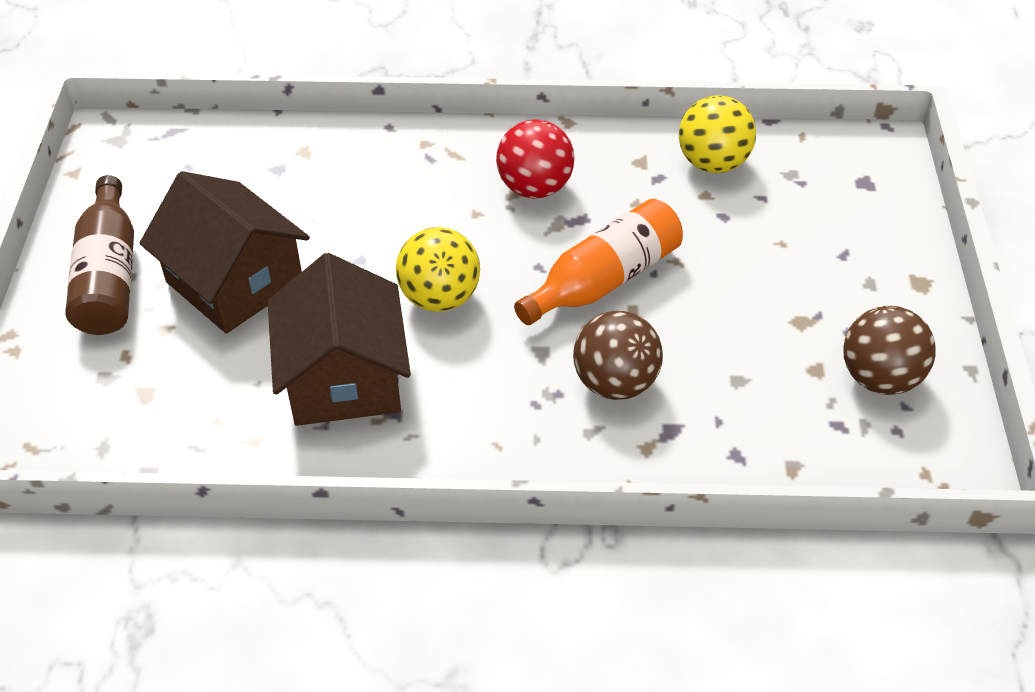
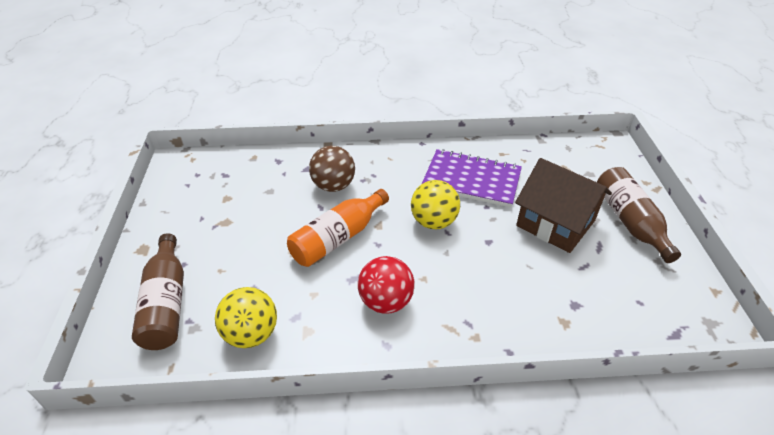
camera: 175 degrees right, 5 degrees down
(344, 378) = (471, 180): brown house -> purple notebook
(842, 204) = (166, 303): none -> brown bottle
(879, 378) = (194, 196): brown ball -> none

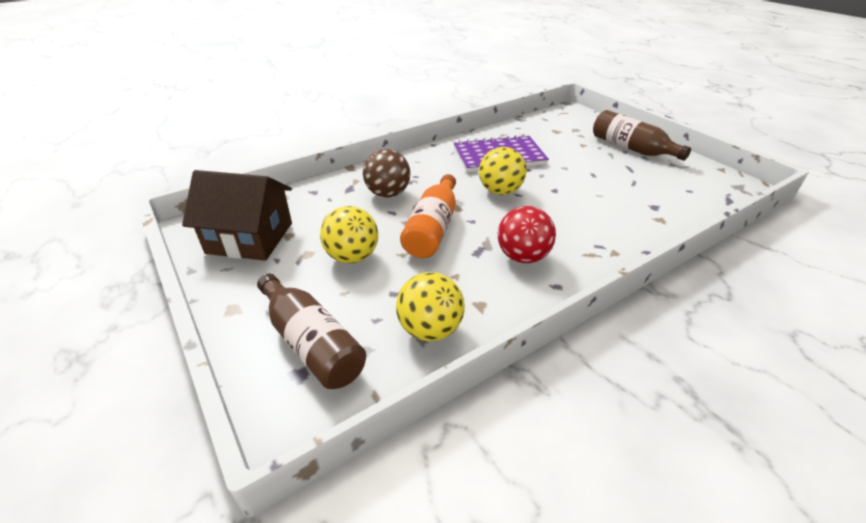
camera: 30 degrees left, 5 degrees down
(254, 239) = (352, 257): none -> yellow ball
(555, 223) = (587, 164): brown house -> brown house (250, 238)

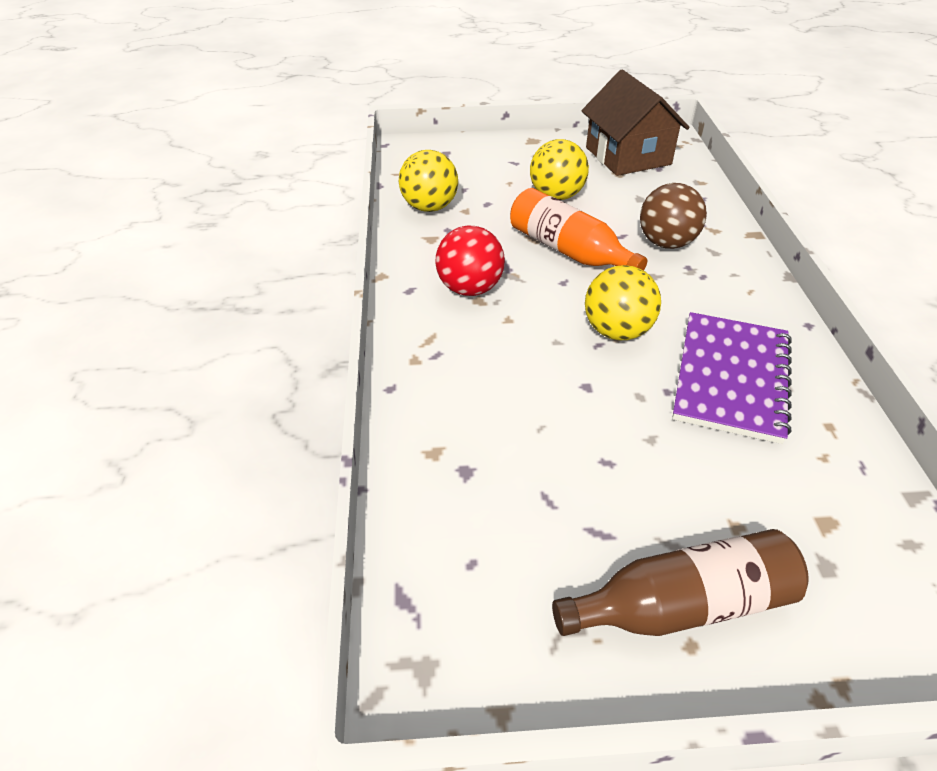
camera: 120 degrees right, 5 degrees up
(250, 238) = (628, 156): brown house -> brown house turned 60 degrees counterclockwise
(311, 343) = (467, 161): brown bottle -> none

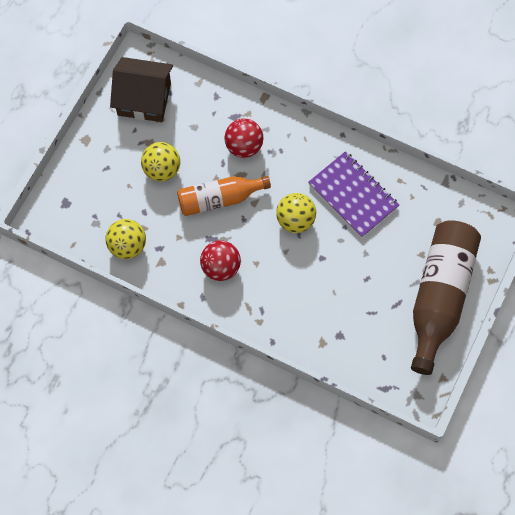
camera: 60 degrees left, 25 degrees up
(666, 243) = (244, 146): brown ball -> red ball
(682, 605) = (439, 297): brown bottle -> brown bottle, size x1.62

